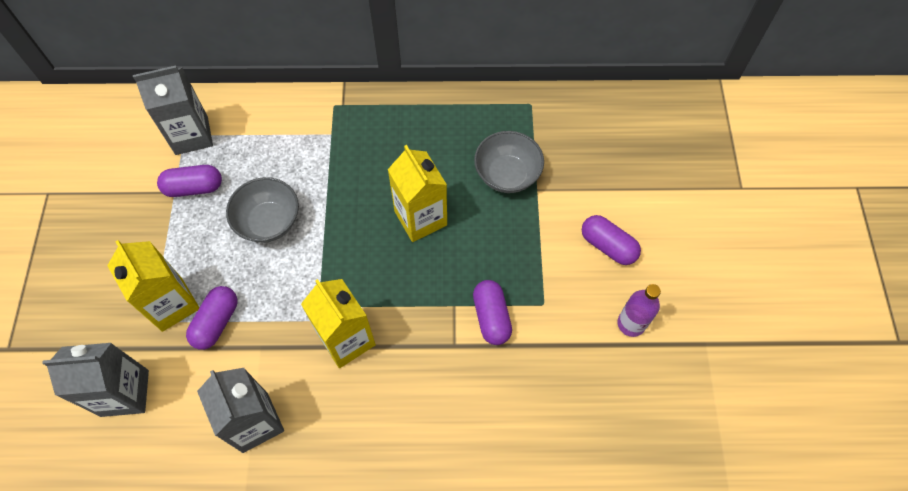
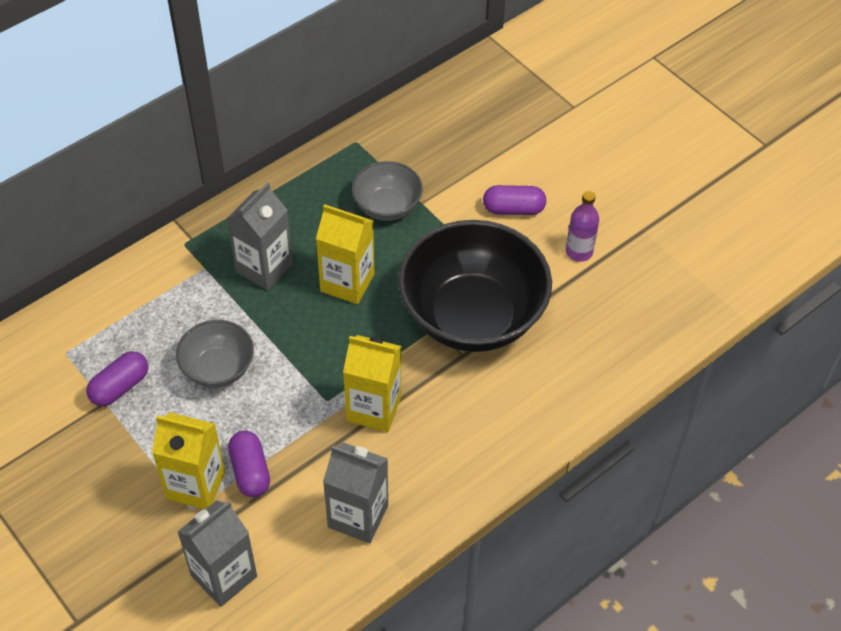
camera: 40 degrees left, 10 degrees down
(191, 135) = (72, 348): grey carton -> grey carton (264, 268)
(491, 317) = (472, 316): purple capsule -> black bowl

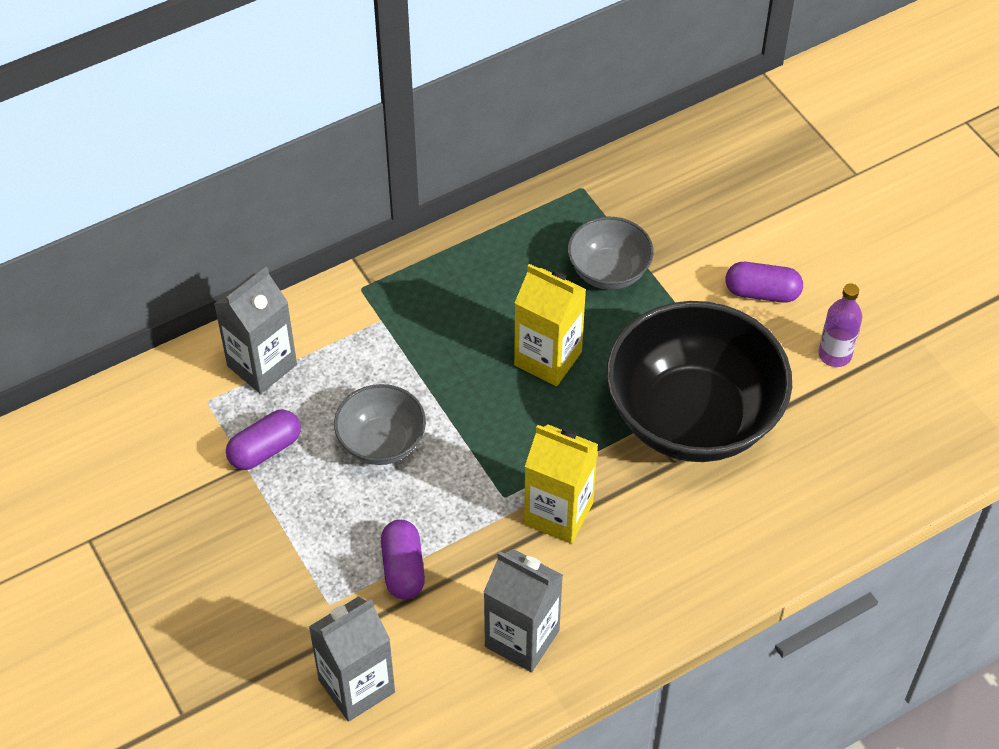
camera: 10 degrees right, 0 degrees up
(196, 485) = (338, 576): yellow carton -> none
(264, 268) = (451, 328): grey carton -> grey carton (262, 365)

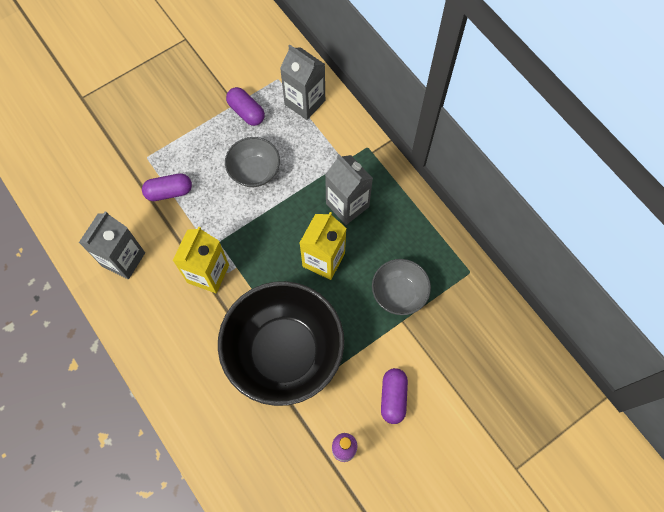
camera: 85 degrees right, 15 degrees up
(356, 686) = (95, 176): grey carton -> grey carton (347, 205)

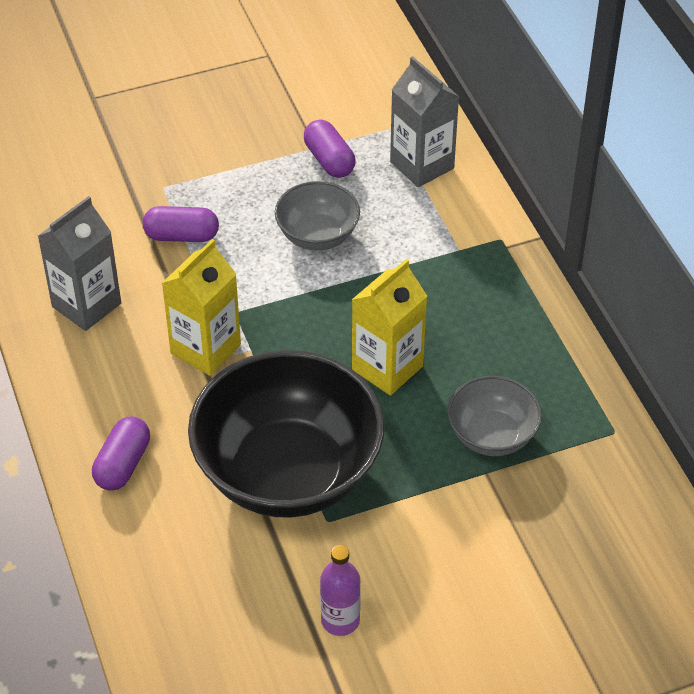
camera: 15 degrees right, 20 degrees down
(347, 205) = (446, 306): grey carton -> none
(393, 397) = (440, 570): purple capsule -> purple capsule (123, 464)

